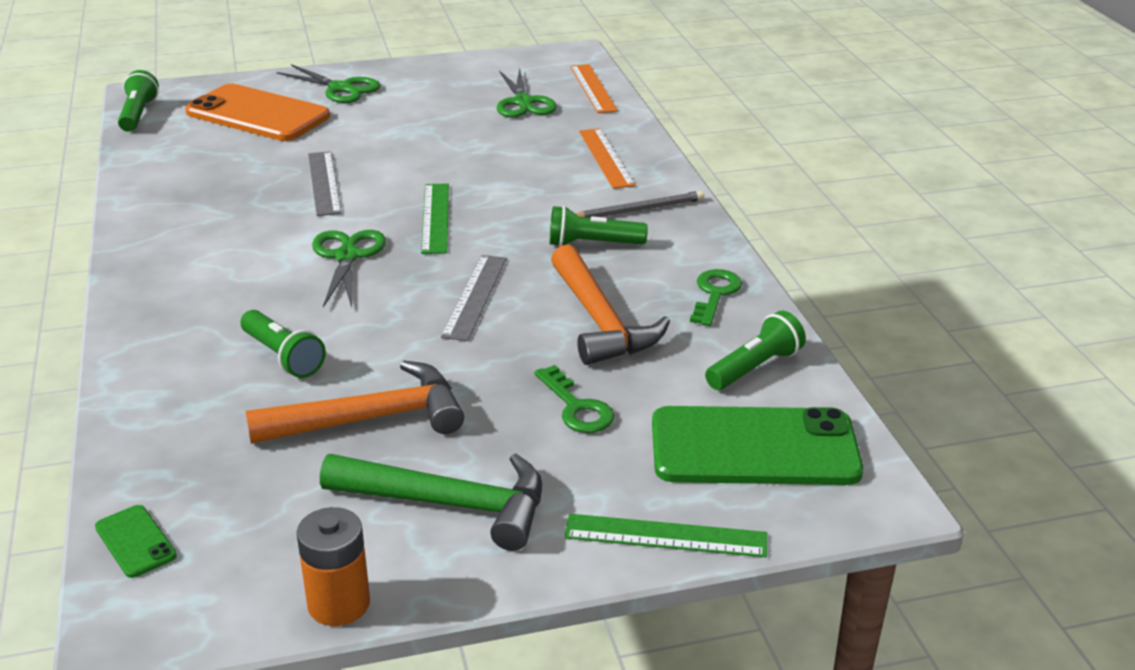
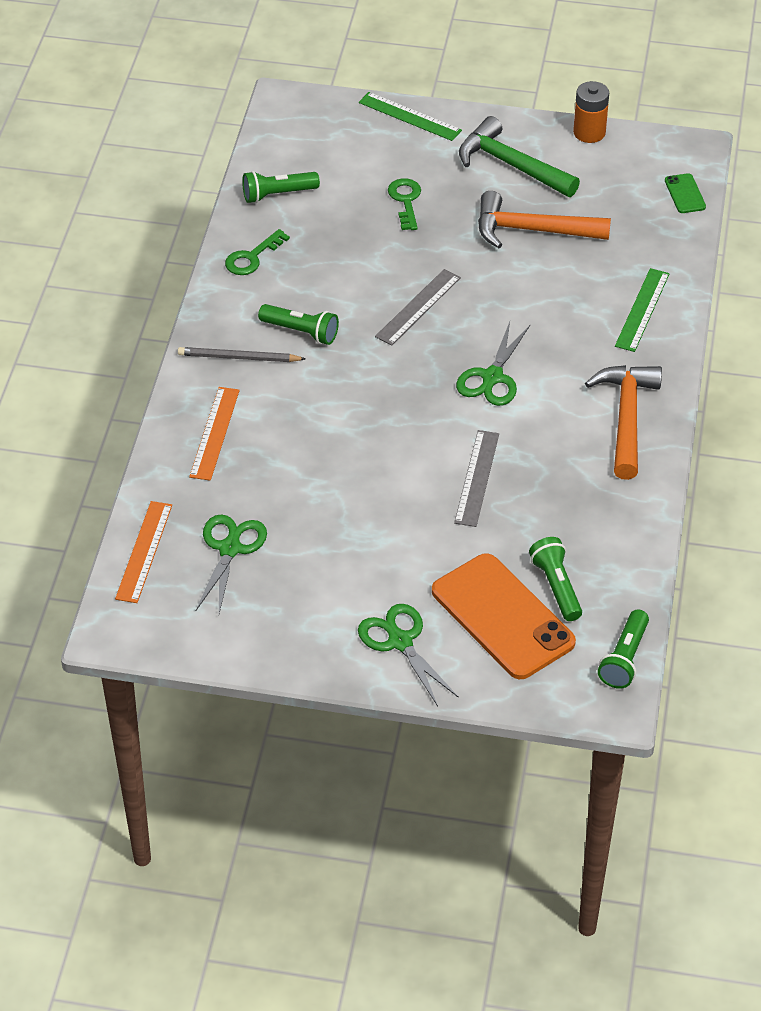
camera: 155 degrees left, 15 degrees up
(283, 356) = (570, 294): green flashlight -> green flashlight (556, 587)
(435, 218) = (404, 401): green ruler -> green ruler (642, 310)
(599, 321) = (347, 259): orange hammer -> orange hammer (626, 418)
(754, 447) = (324, 146): green phone -> none

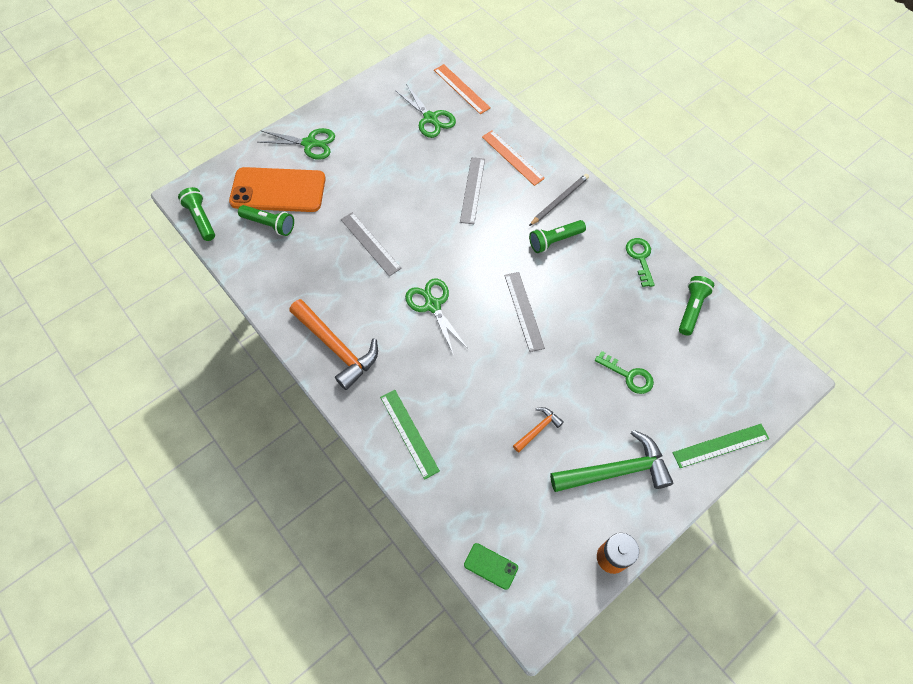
camera: 130 degrees right, 15 degrees up
(303, 438) = (472, 190): none -> grey ruler
(532, 230) = (538, 429): orange hammer -> orange hammer, size x0.49

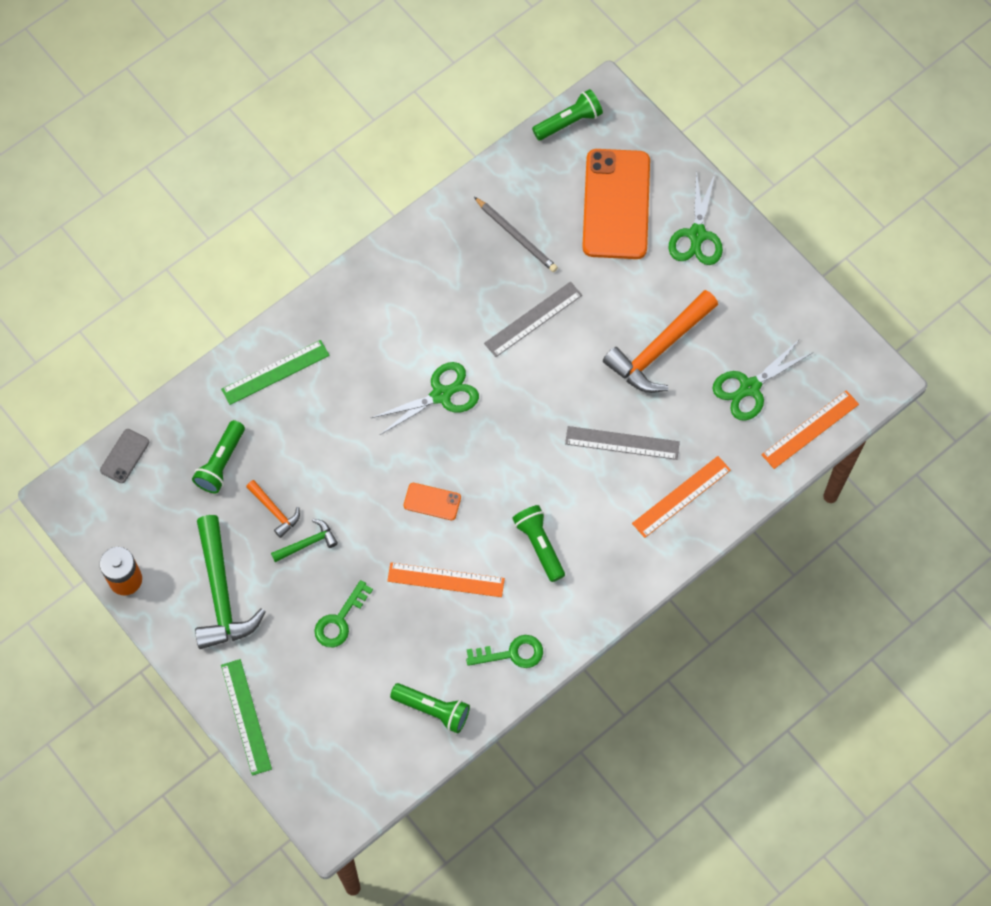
camera: 90 degrees right, 5 degrees up
(269, 224) = (561, 200): green flashlight -> green flashlight (221, 463)
(336, 347) = (385, 290): orange hammer -> orange hammer (659, 349)
(491, 566) = (125, 456): green phone -> grey phone
(523, 311) = (432, 501): grey ruler -> orange phone
(559, 200) = (606, 555): grey pencil -> grey pencil (516, 236)
(565, 402) = (307, 543): none -> green hammer
(587, 301) = (446, 579): none -> orange ruler

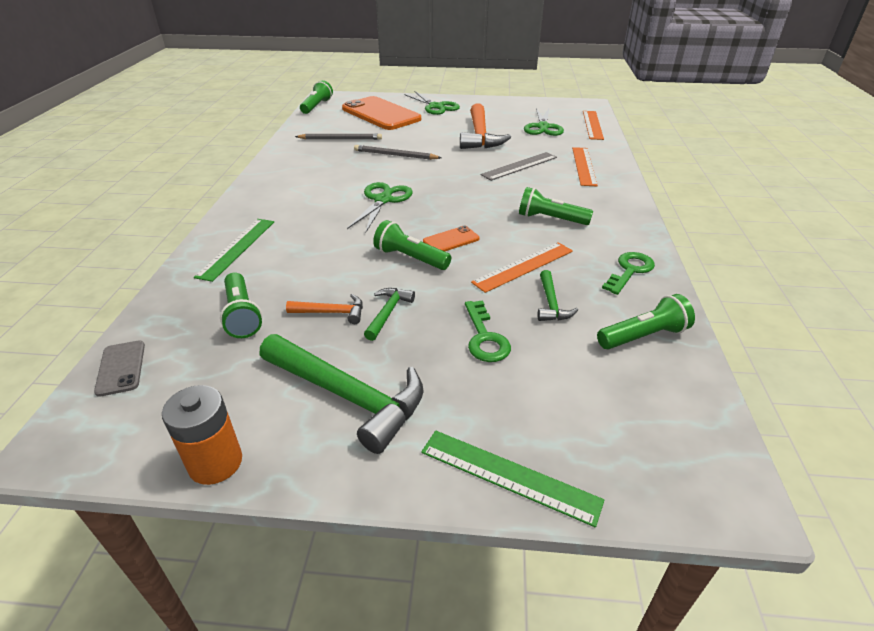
camera: 45 degrees left, 30 degrees down
(380, 497) = (410, 258): none -> green flashlight
(416, 631) = (551, 303): none -> green hammer
(533, 319) = (395, 155): grey ruler -> grey pencil

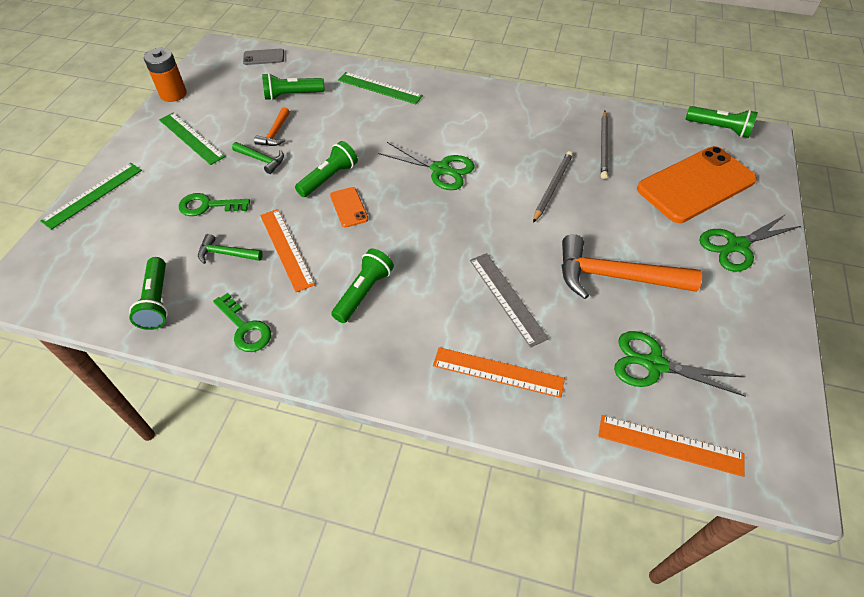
camera: 100 degrees right, 15 degrees up
(347, 396) = (191, 138): green hammer -> green ruler

